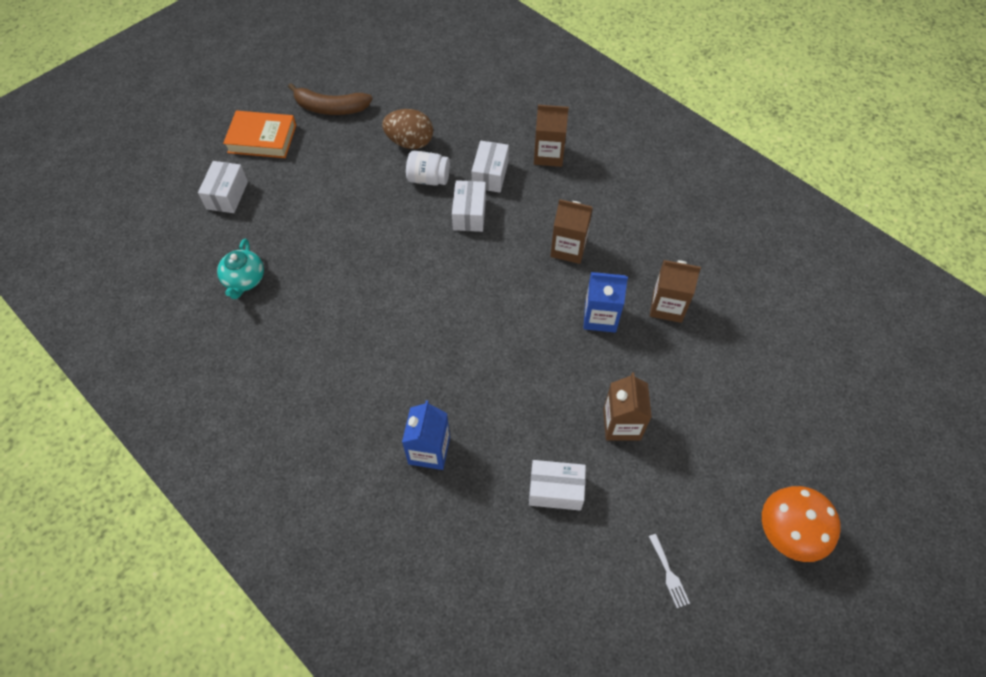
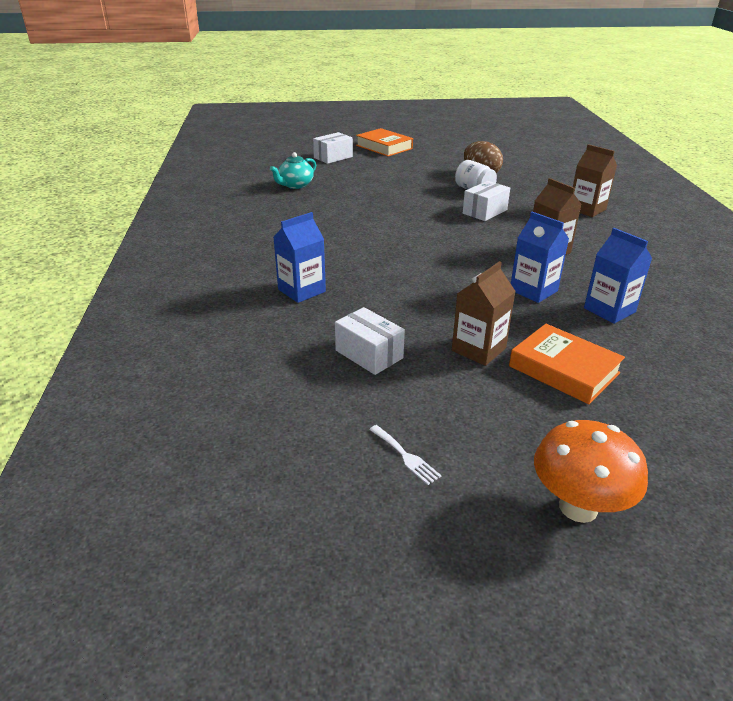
camera: 40 degrees right, 25 degrees down
(331, 108) = (444, 149): brown banana -> none
(490, 175) = (524, 202): white box -> none
(667, 306) = (609, 310): brown carton -> blue carton
(669, 573) = (405, 456): white fork -> white fork turned 60 degrees counterclockwise
(689, 404) = (564, 369): none -> orange book

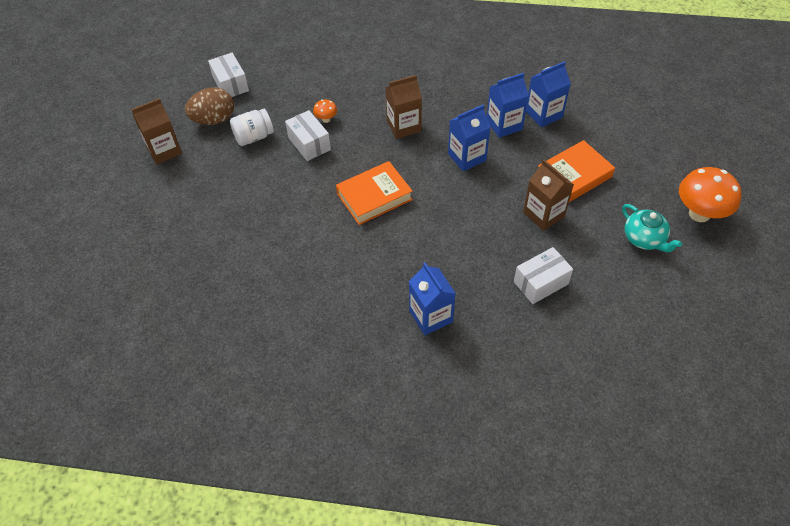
camera: 75 degrees left, 20 degrees up
(295, 185) = (166, 293): turquoise teapot -> turquoise teapot (644, 239)
(333, 157) = (88, 241): white box -> white box (230, 84)
(384, 147) = (80, 183): orange book -> orange book (374, 197)
(405, 456) = (656, 284): white fork -> none
(522, 214) = (326, 119): none -> orange mushroom
(587, 209) = (331, 74): brown carton -> brown carton (164, 150)
(658, 338) = (544, 114): none -> blue carton

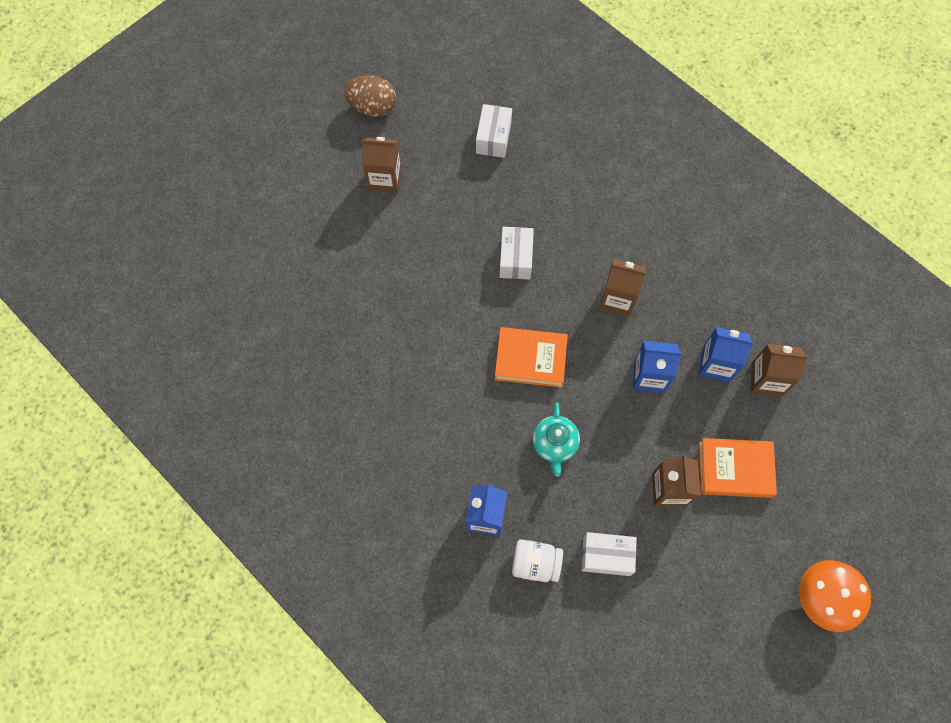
camera: 35 degrees right, 15 degrees up
(214, 120) = (450, 172): brown egg -> brown egg (372, 107)
(254, 137) = (472, 217): white jar -> white jar (535, 563)
(326, 119) = (551, 241): orange mushroom -> none
(544, 114) = (767, 379): blue carton -> brown carton
(644, 239) = (741, 584): turquoise teapot -> turquoise teapot (554, 444)

